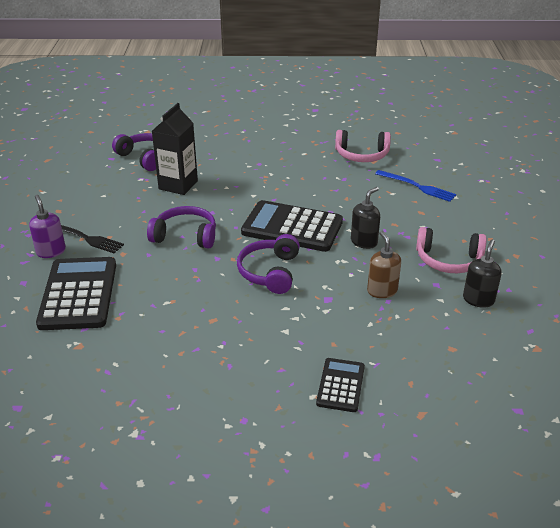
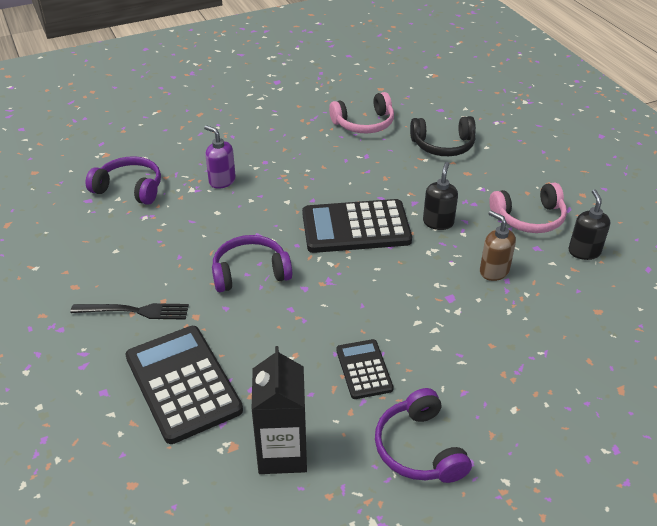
camera: 25 degrees left, 5 degrees up
(51, 251) = (107, 341): purple soap dispenser -> purple soap dispenser (222, 181)
(178, 185) = (194, 212): black carton -> black carton (282, 453)
(270, 272) = (372, 286): purple headphones -> purple headphones (419, 448)
(340, 385) = (531, 387): black calculator -> black calculator (364, 369)
(417, 186) = (443, 145): blue fork -> black headphones

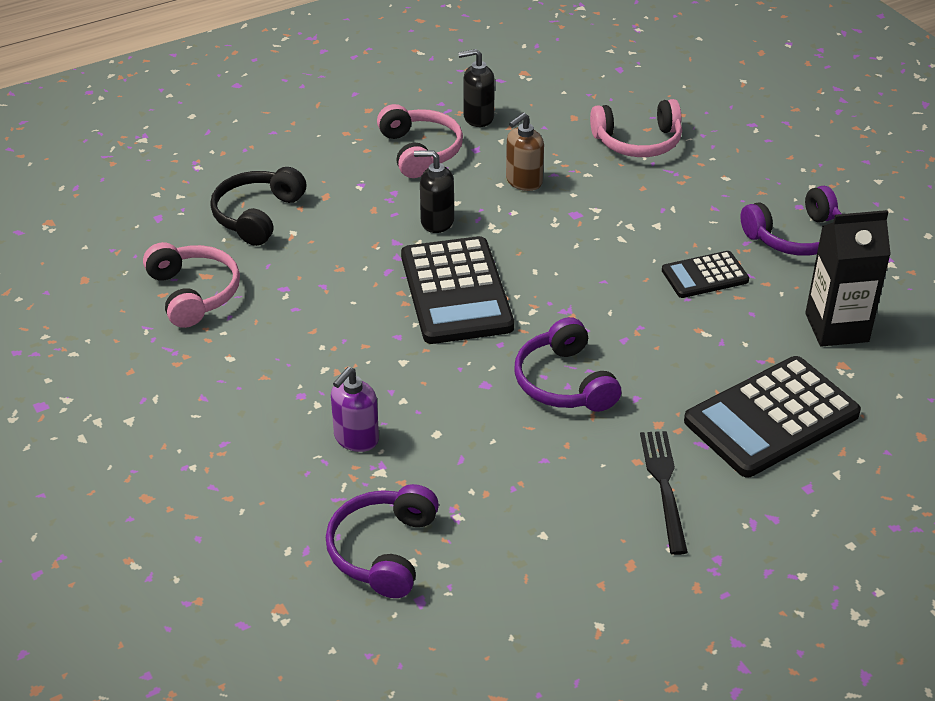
camera: 95 degrees left, 0 degrees up
(443, 145) = (257, 215): black headphones -> black headphones turned 150 degrees counterclockwise
(565, 351) = (638, 142): none -> pink headphones

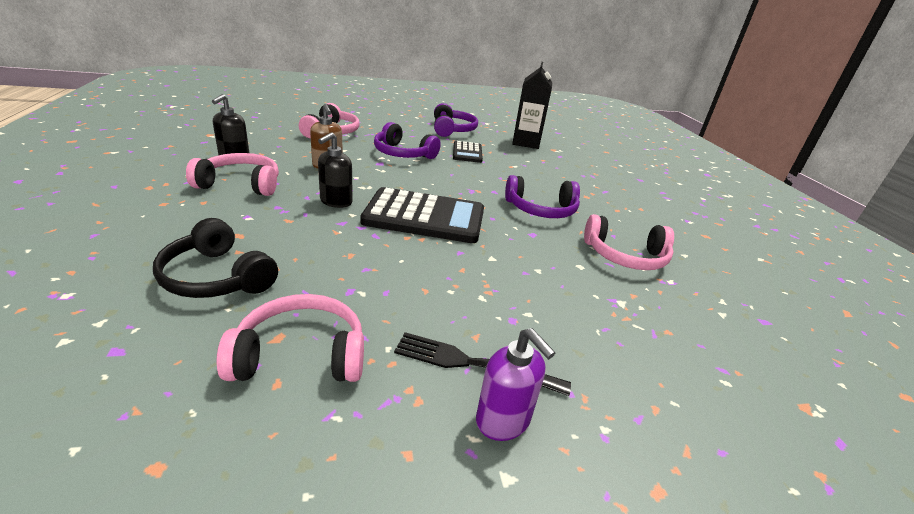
camera: 75 degrees left, 10 degrees down
(356, 438) = (579, 304): purple soap dispenser -> purple soap dispenser (503, 420)
(383, 551) = (714, 324): purple headphones -> purple headphones (403, 153)
(492, 473) = (625, 256): none -> pink headphones
(664, 486) = (639, 209): black fork -> black fork (474, 364)
(771, 418) = (588, 172): black calculator -> none

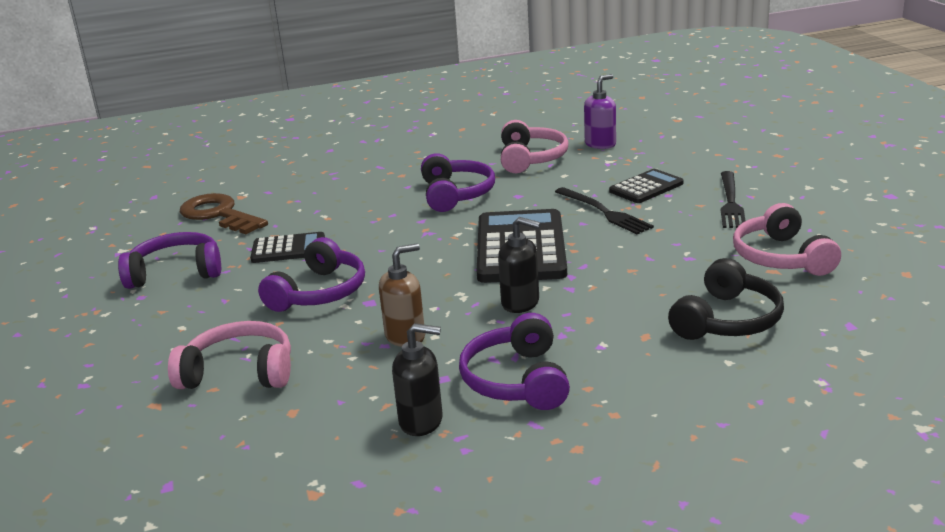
camera: 90 degrees left, 5 degrees down
(241, 184) = (517, 380): pink headphones -> purple headphones
(479, 268) = (604, 212): none -> black fork
(503, 420) = (770, 190): purple soap dispenser -> purple soap dispenser (600, 144)
(526, 143) = (219, 214): black carton -> brown key
(536, 309) = (646, 187): none -> black calculator

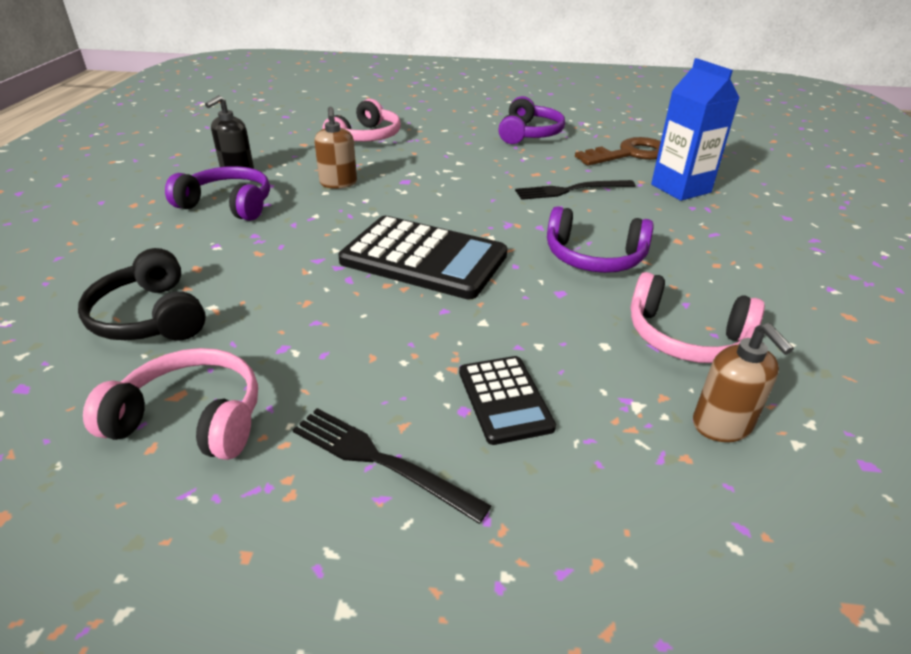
camera: 110 degrees right, 10 degrees up
(288, 249) = (532, 168): black calculator -> none
(297, 185) = (680, 188): none -> blue carton
(319, 292) = (442, 168): purple headphones -> none
(520, 303) = (324, 232): black soap dispenser -> none
(600, 144) = (722, 425): purple soap dispenser -> brown soap dispenser
(604, 212) = (458, 334): black fork -> black fork (571, 190)

